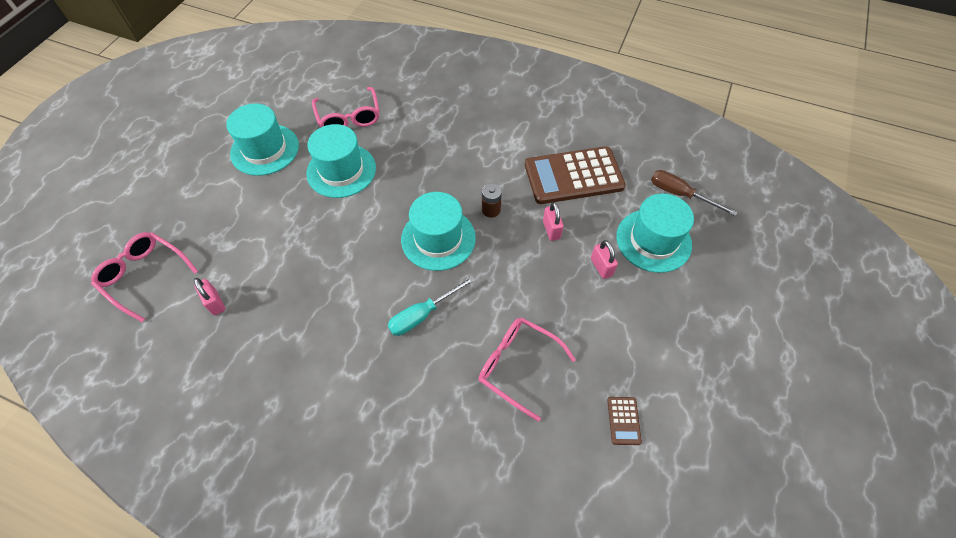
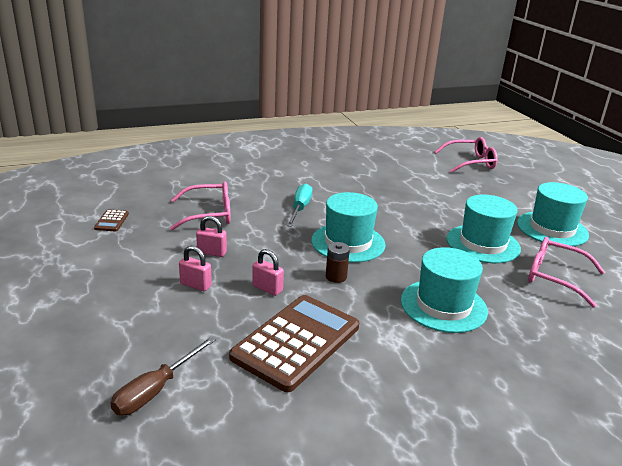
camera: 135 degrees right, 30 degrees down
(215, 303) = (418, 169): pink padlock -> pink padlock (212, 252)
(623, 420) = (111, 221): brown calculator -> brown calculator turned 135 degrees counterclockwise
(653, 240) = (158, 328): turquoise hat -> turquoise hat (443, 305)
(680, 194) = (155, 390): brown screwdriver -> brown screwdriver turned 135 degrees clockwise

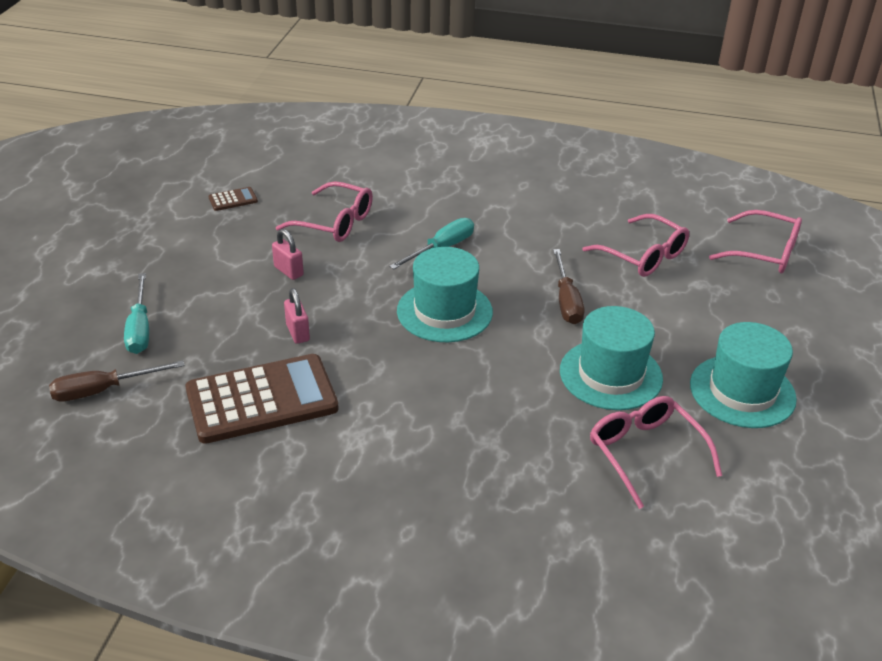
camera: 35 degrees right, 10 degrees up
(111, 221) = (233, 200): brown calculator -> brown calculator turned 150 degrees counterclockwise
(135, 331) = (140, 329): none -> turquoise screwdriver
(195, 285) = (236, 302): pink padlock -> none
(336, 277) = (381, 347): brown battery -> none
(409, 214) = (566, 301): none -> brown screwdriver
(417, 180) = (643, 256): none -> pink glasses
(443, 305) = (456, 427): turquoise hat -> none

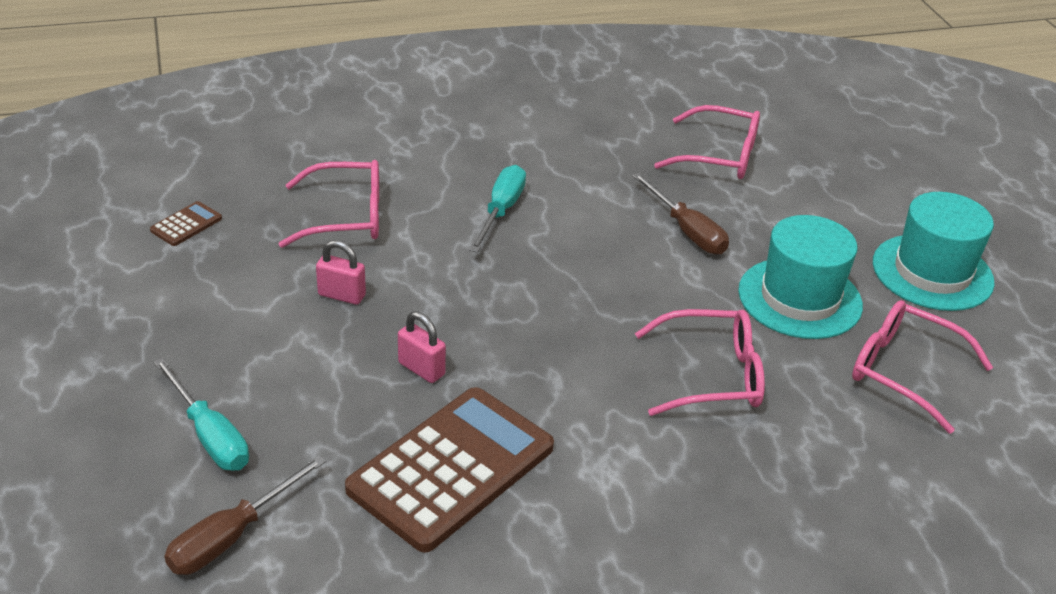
camera: 30 degrees left, 0 degrees up
(444, 311) = (569, 285): turquoise hat -> none
(764, 252) = (828, 118): pink glasses -> pink glasses (712, 375)

